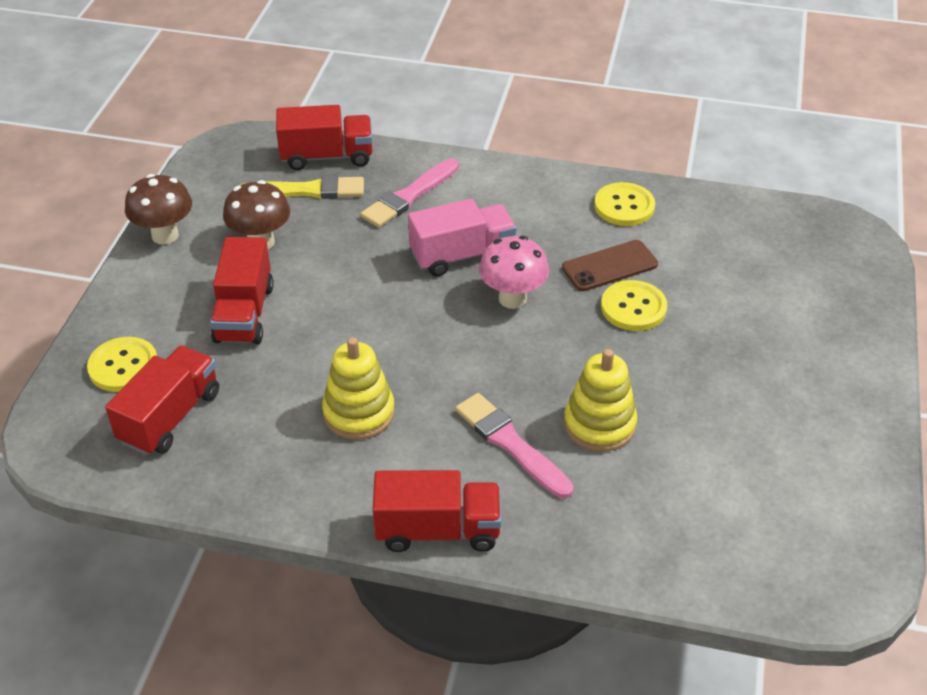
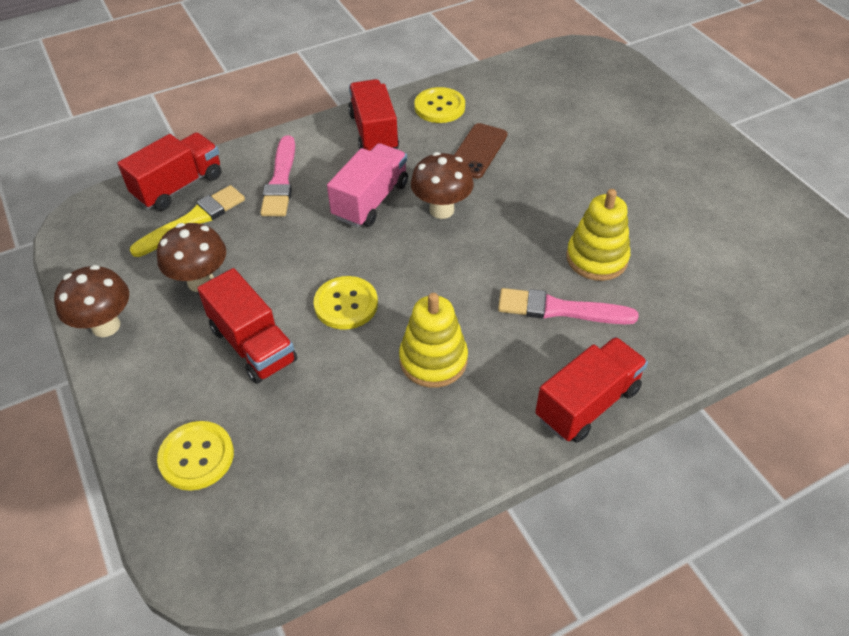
camera: 40 degrees left, 5 degrees up
(170, 417) = (289, 469): red truck -> red truck (374, 132)
(512, 298) = (441, 210): pink mushroom -> brown mushroom
(633, 307) = (524, 169): yellow button -> yellow button (346, 304)

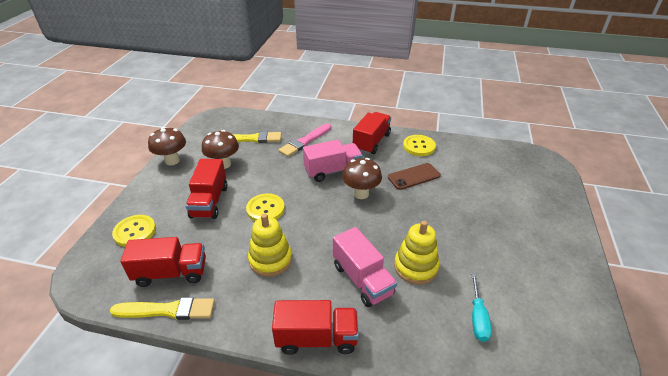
camera: 40 degrees right, 10 degrees down
(179, 186) = (263, 123): red truck -> red truck (171, 273)
(385, 507) = (167, 310): none -> yellow brush
(560, 309) = (362, 279): pink brush -> pink truck
(704, 270) = (477, 317): none -> turquoise screwdriver

